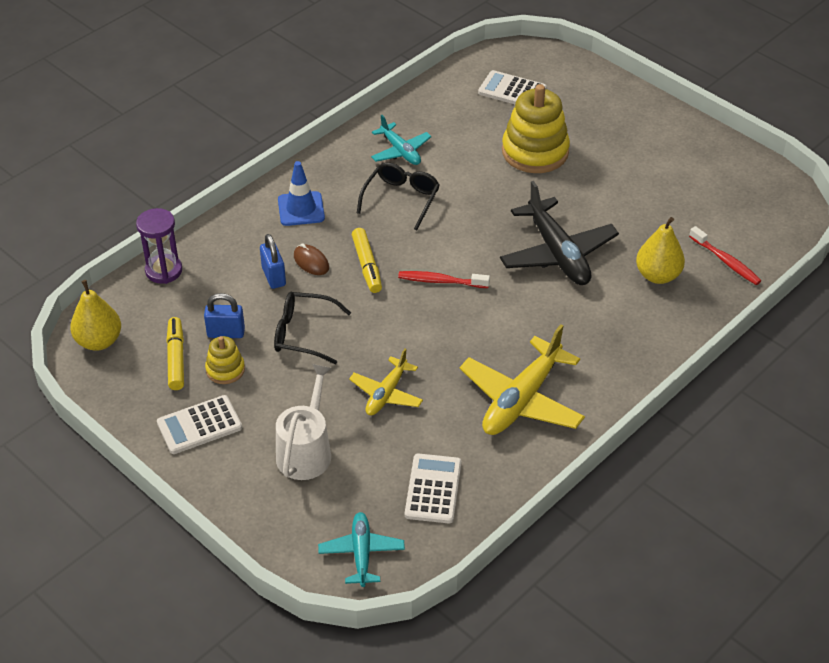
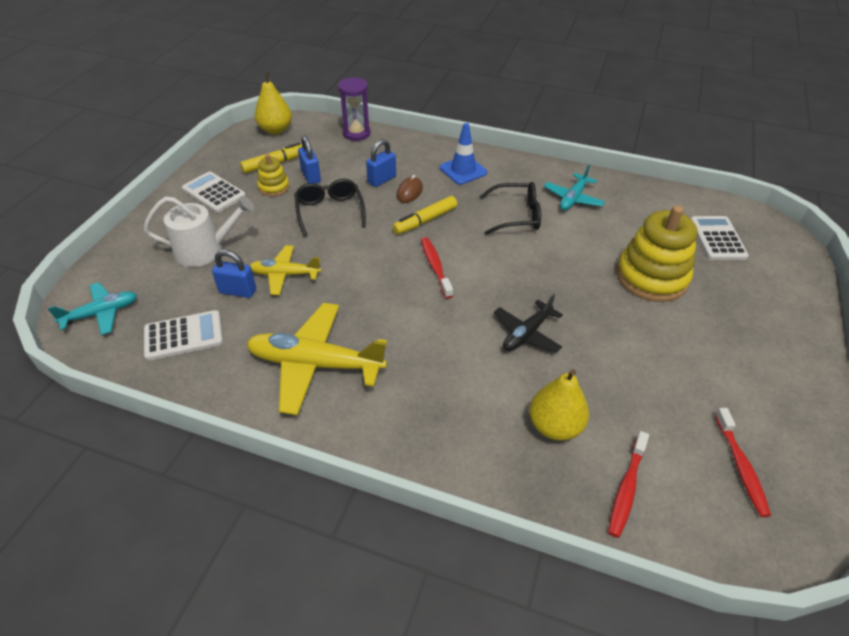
camera: 65 degrees right, 0 degrees up
(390, 435) = (238, 291): none -> blue padlock
(557, 253) = (526, 333): black plane -> black plane, size x0.58
(734, 198) = (741, 467): none -> red toothbrush

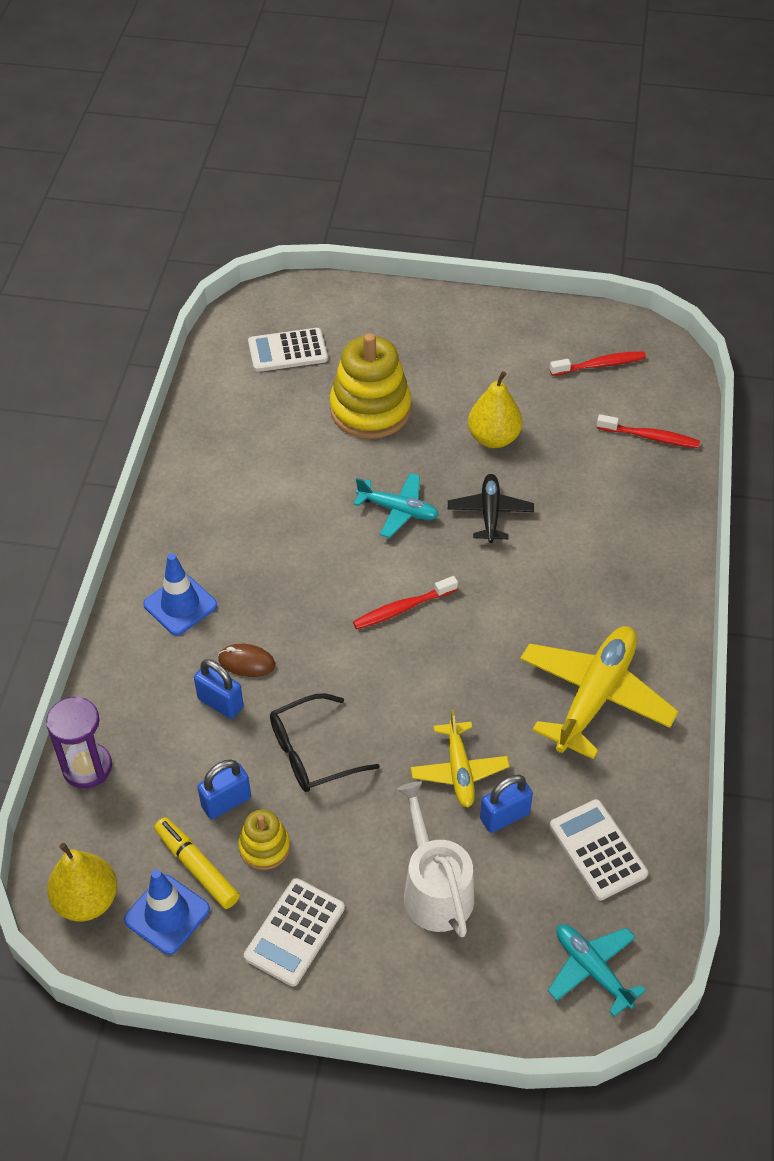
camera: 100 degrees left, 5 degrees up
(238, 291) = (504, 816): blue padlock -> blue padlock turned 60 degrees clockwise
(252, 152) = (167, 914): none -> blue traffic cone
(315, 364) = (595, 696): yellow plane -> yellow plane turned 150 degrees counterclockwise
(425, 220) = (310, 633): yellow marker -> none
(517, 215) = (279, 535): black glasses -> none
(526, 333) = (490, 513): black plane -> black plane turned 120 degrees counterclockwise
(554, 426) = (603, 486): yellow pear -> yellow pear (493, 438)
(573, 198) = (230, 479): turquoise plane -> turquoise plane (398, 510)

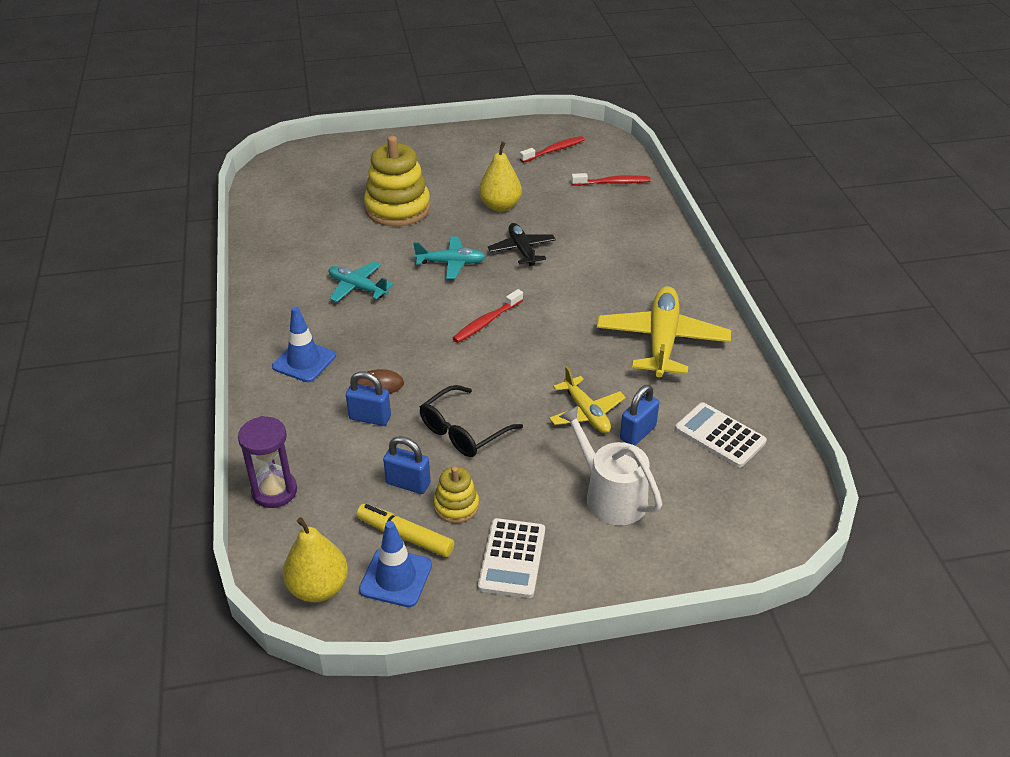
camera: 20 degrees left, 10 degrees down
(226, 802) = (408, 483): blue padlock -> blue padlock turned 75 degrees clockwise
(287, 351) = (314, 187): white calculator -> none
(592, 969) = (761, 514): turquoise plane -> turquoise plane (357, 287)

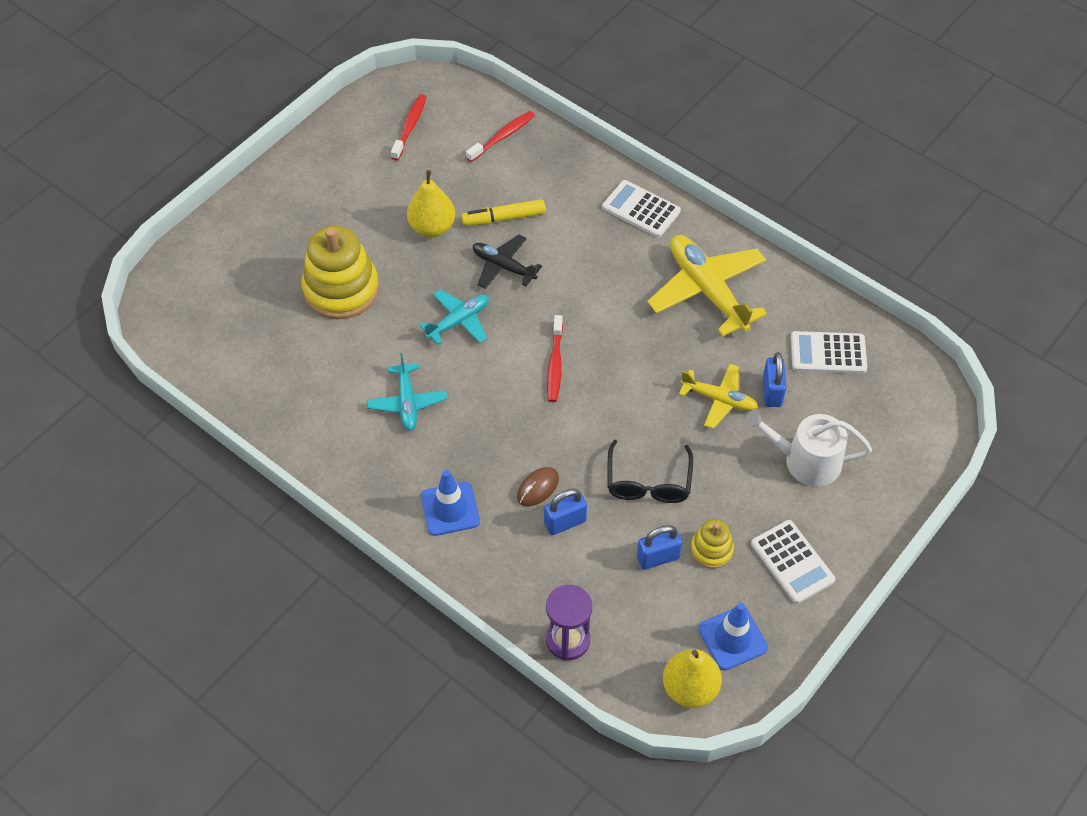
camera: 40 degrees left, 15 degrees up
(357, 287) = (407, 402): turquoise plane -> turquoise plane turned 90 degrees counterclockwise
(405, 536) = (703, 601): yellow marker -> yellow marker (503, 218)
(668, 268) = (641, 209): none -> white calculator

